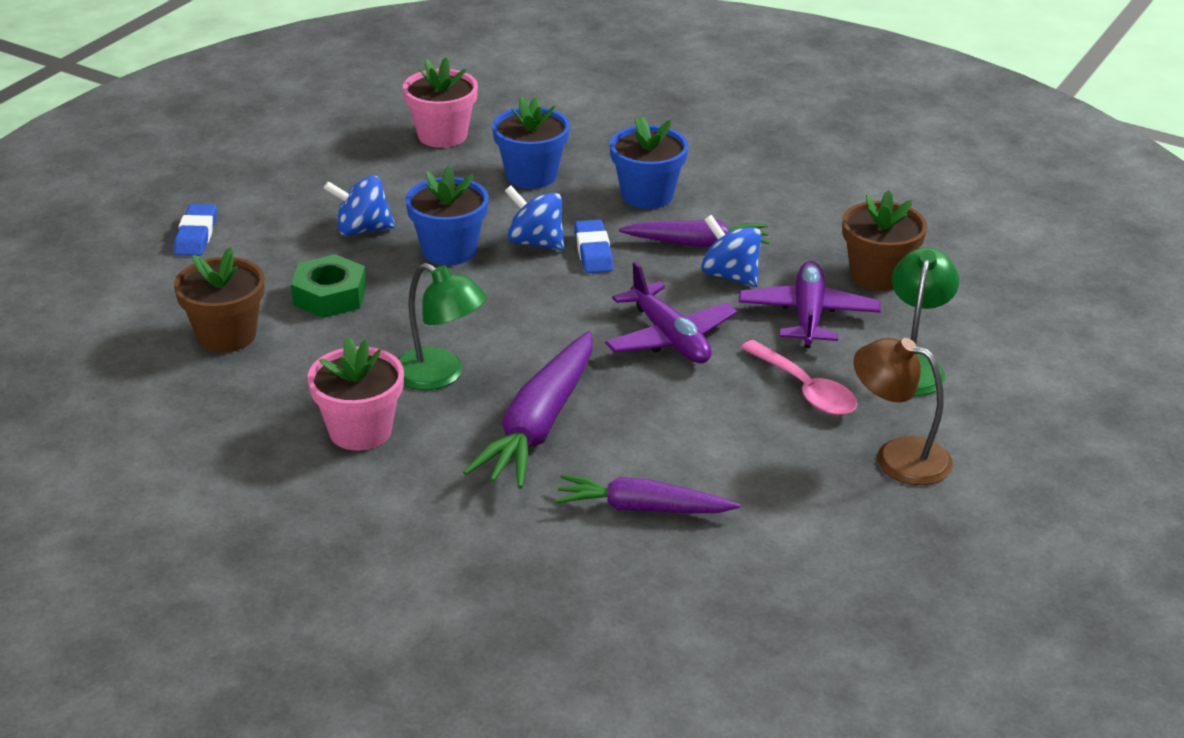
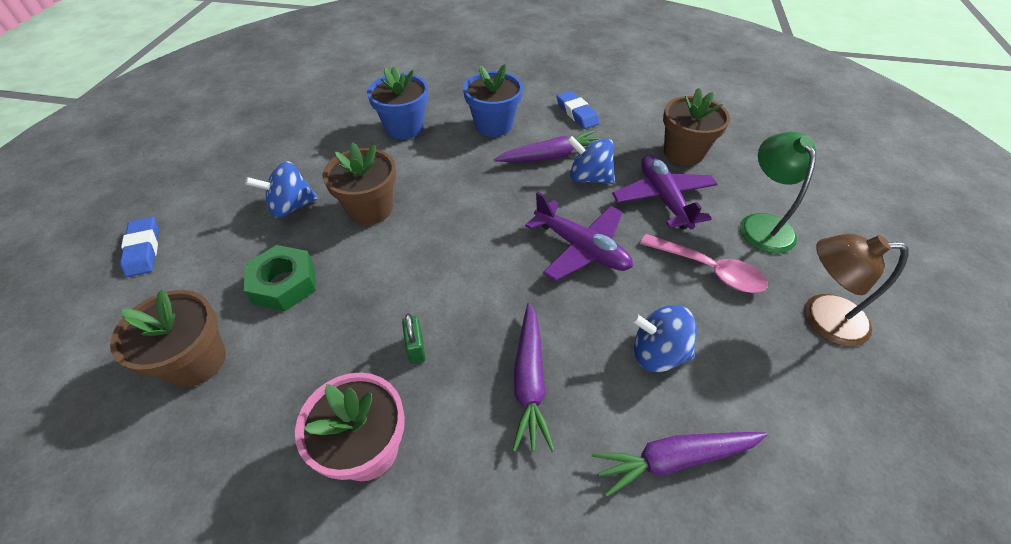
camera: 20 degrees left, 15 degrees up
(440, 375) = (416, 348): green lamp -> green padlock
(442, 135) = (325, 109): pink flower pot -> none
(449, 250) = (370, 209): blue flower pot -> brown flower pot
(535, 242) = (434, 184): blue spinning top -> blue spinning top (657, 353)
(539, 425) = (529, 381): purple carrot -> purple carrot, size x0.66
(593, 251) = (481, 182): blue eraser -> blue eraser (577, 113)

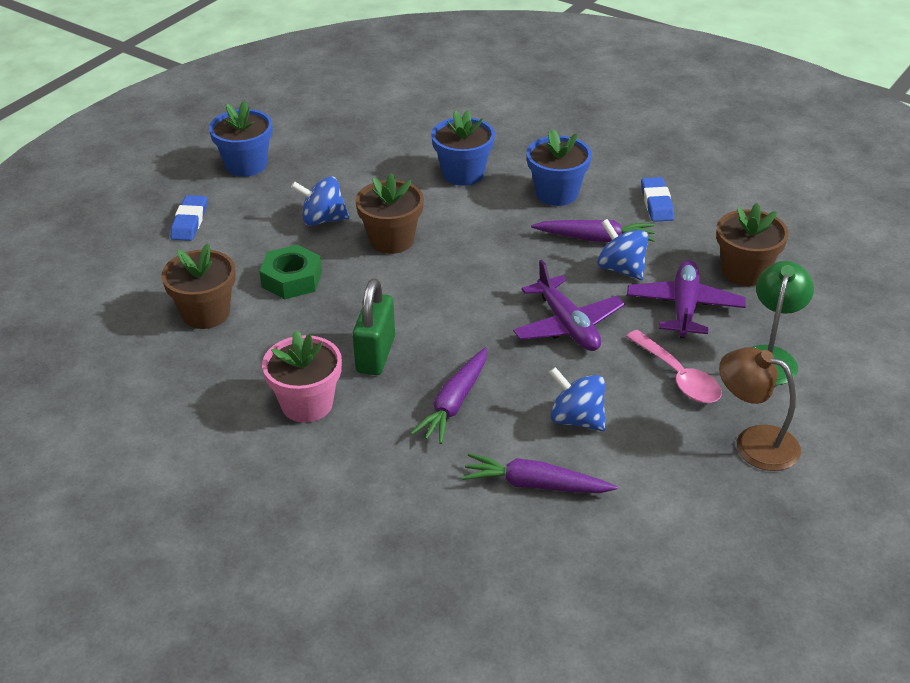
camera: 25 degrees right, 10 degrees down
(189, 171) = (246, 165): none -> blue flower pot
(416, 348) = (376, 355): green padlock -> green padlock, size x1.96

